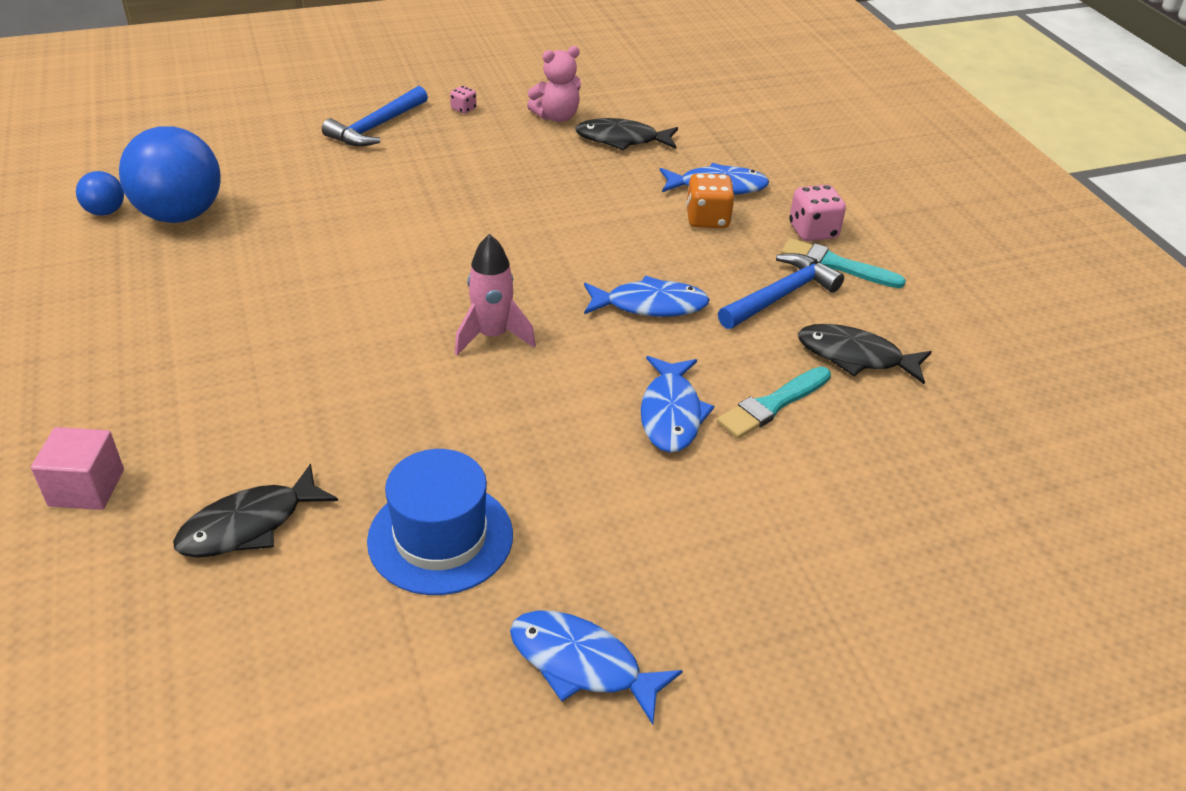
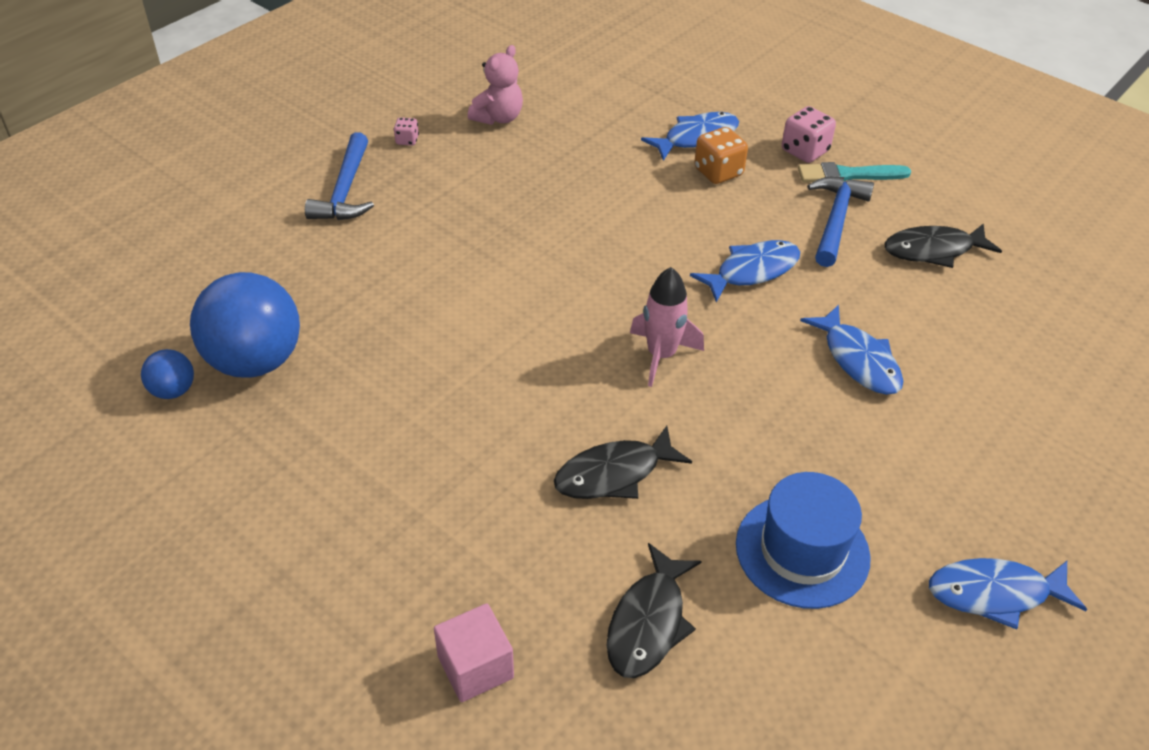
camera: 30 degrees left, 5 degrees up
(622, 140) = (576, 120): black fish -> black fish (614, 474)
(772, 405) = (917, 318): turquoise brush -> none

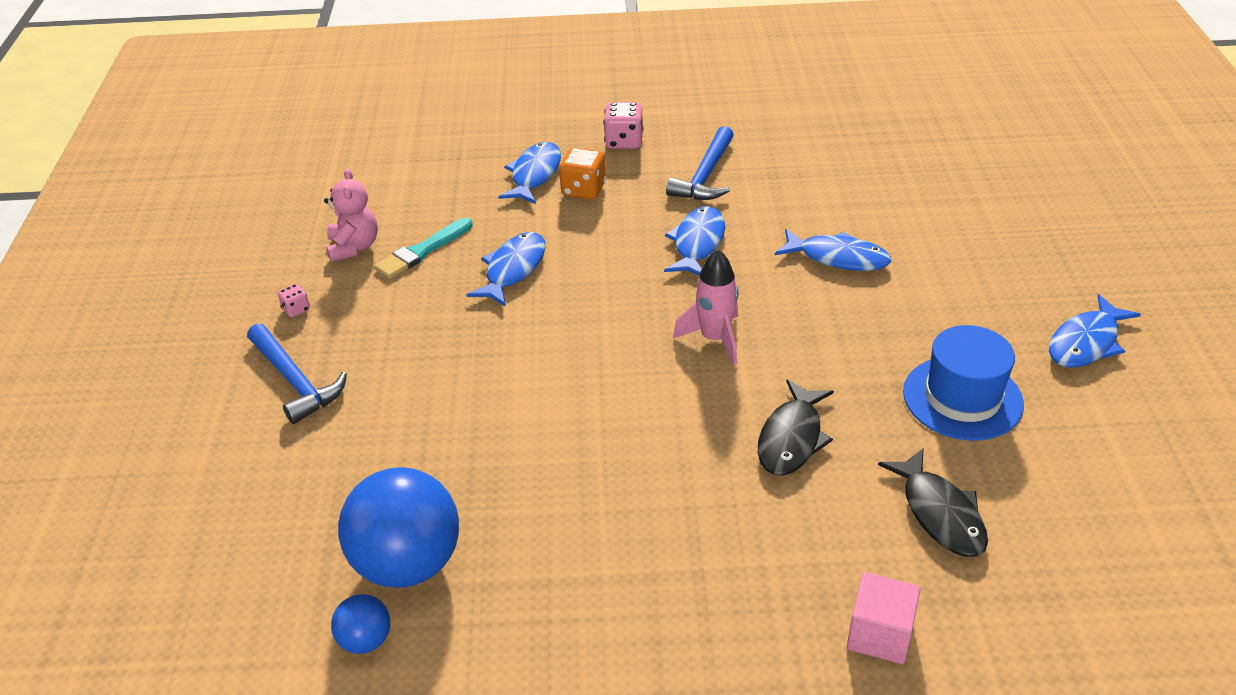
camera: 40 degrees left, 5 degrees down
(584, 202) = (513, 269): none -> blue fish
(836, 220) = (705, 176): blue hammer -> blue hammer turned 135 degrees counterclockwise
(848, 175) = (674, 141): turquoise brush -> turquoise brush (422, 251)
(933, 250) = (790, 160): black fish -> none

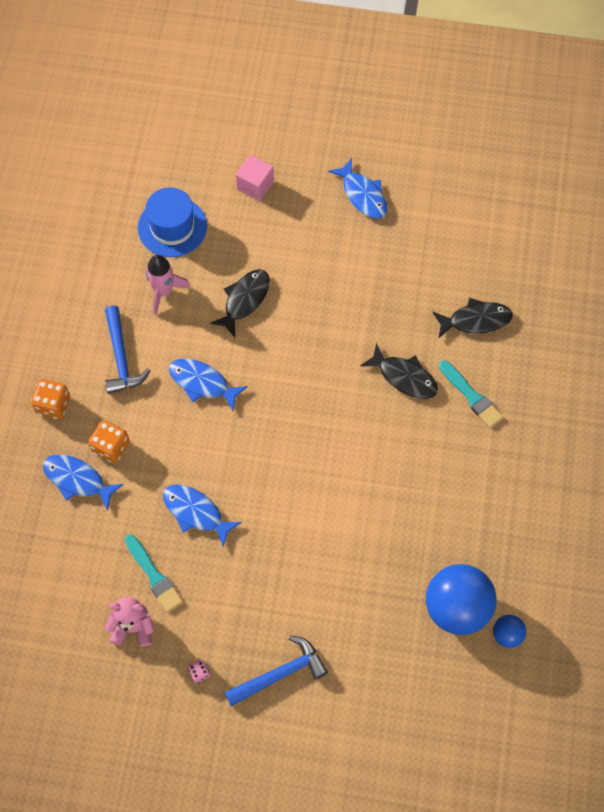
camera: 80 degrees left, 25 degrees up
(624, 142) = (53, 405): pink dice -> orange dice
(705, 176) = (121, 358): blue hammer -> blue hammer turned 45 degrees clockwise
(714, 339) = (306, 397): pink rocket -> pink rocket (163, 292)
(792, 528) = (471, 396): none -> turquoise brush
(838, 258) = (244, 300): blue fish -> black fish
(879, 634) = (547, 376): pink cube -> pink cube (255, 185)
(962, 398) = (392, 277): blue hat -> blue hat (172, 227)

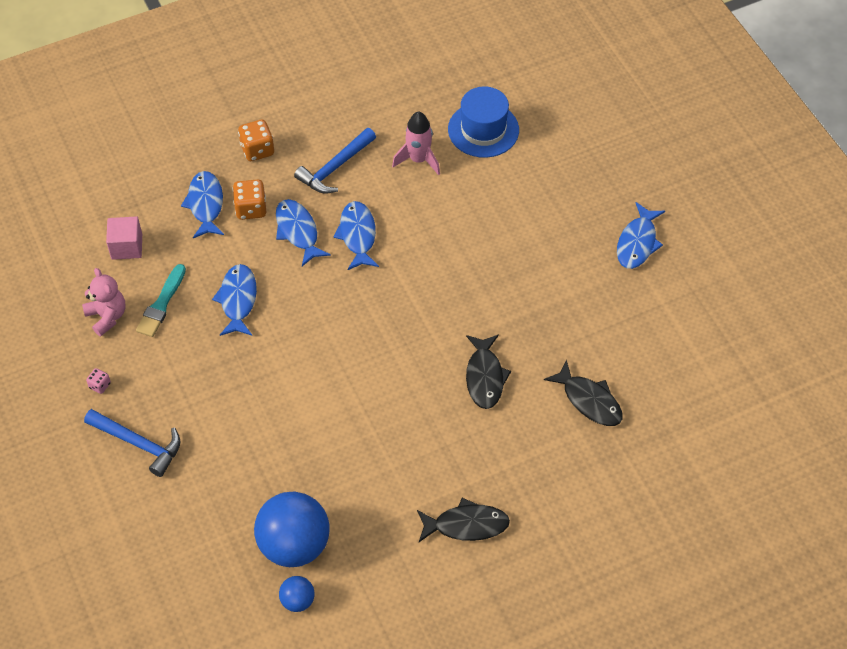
camera: 55 degrees right, 10 degrees down
(163, 425) = (298, 231): none -> blue fish
(244, 300) = (459, 219): black fish -> black fish (466, 525)
(255, 185) = (575, 161): pink cube -> pink cube (127, 247)
(471, 396) = (510, 440): turquoise brush -> none

